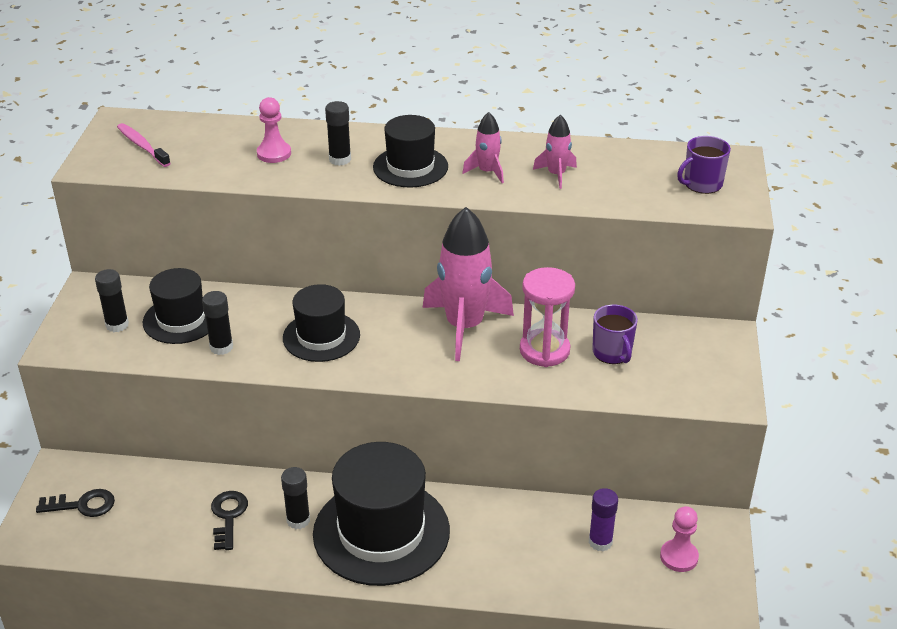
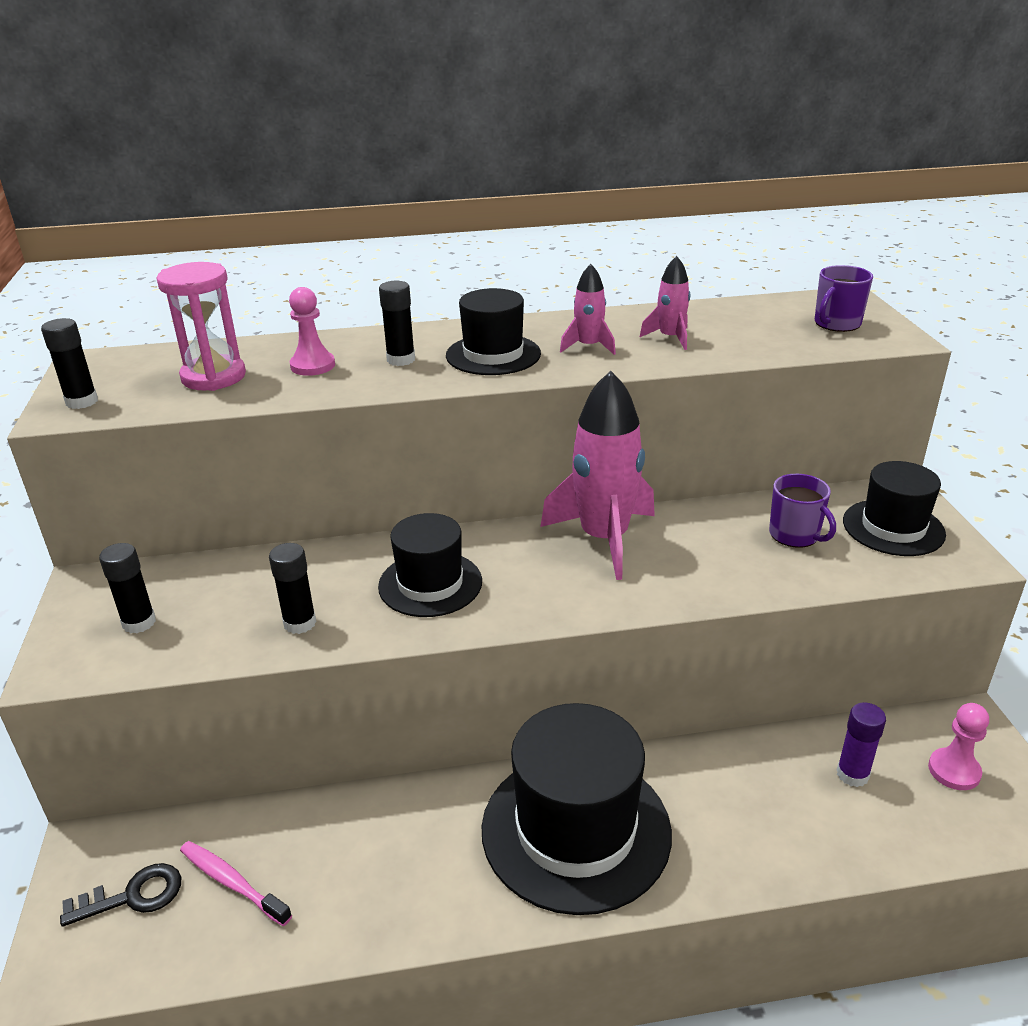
camera: 15 degrees left, 5 degrees down
(142, 146) = (130, 382): pink toothbrush -> pink toothbrush (232, 883)
(181, 319) = (230, 598): black hat -> black hat (893, 527)
(228, 516) = (356, 859): black key -> none
(298, 520) = (457, 841): black glue stick -> black glue stick (82, 402)
(544, 350) = (716, 547): pink hourglass -> pink hourglass (213, 377)

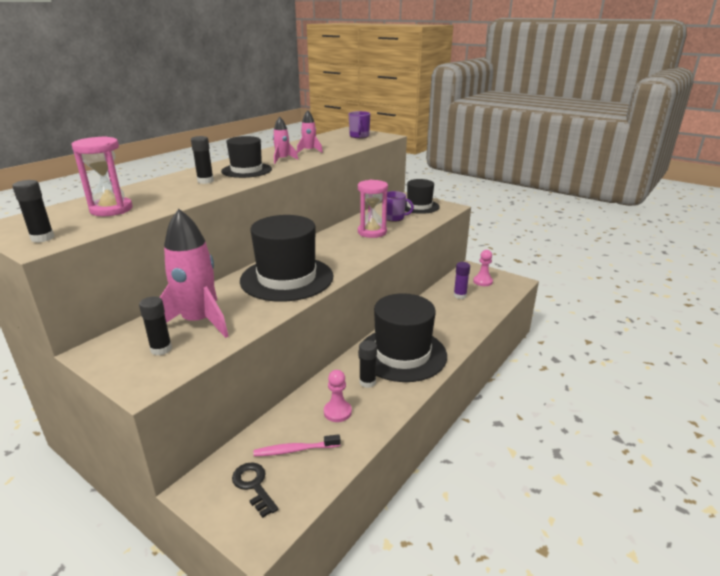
camera: 45 degrees left, 5 degrees down
(133, 896) = (253, 485): black key -> black key turned 60 degrees counterclockwise
(300, 623) = (250, 313): black glue stick -> black glue stick (367, 382)
(312, 365) = (162, 193): pink pawn -> pink pawn (337, 412)
(430, 584) = (287, 278): black hat -> black hat, size x1.70
(604, 538) = (332, 241): pink rocket -> pink rocket (198, 321)
(701, 551) = (372, 232): none -> pink hourglass

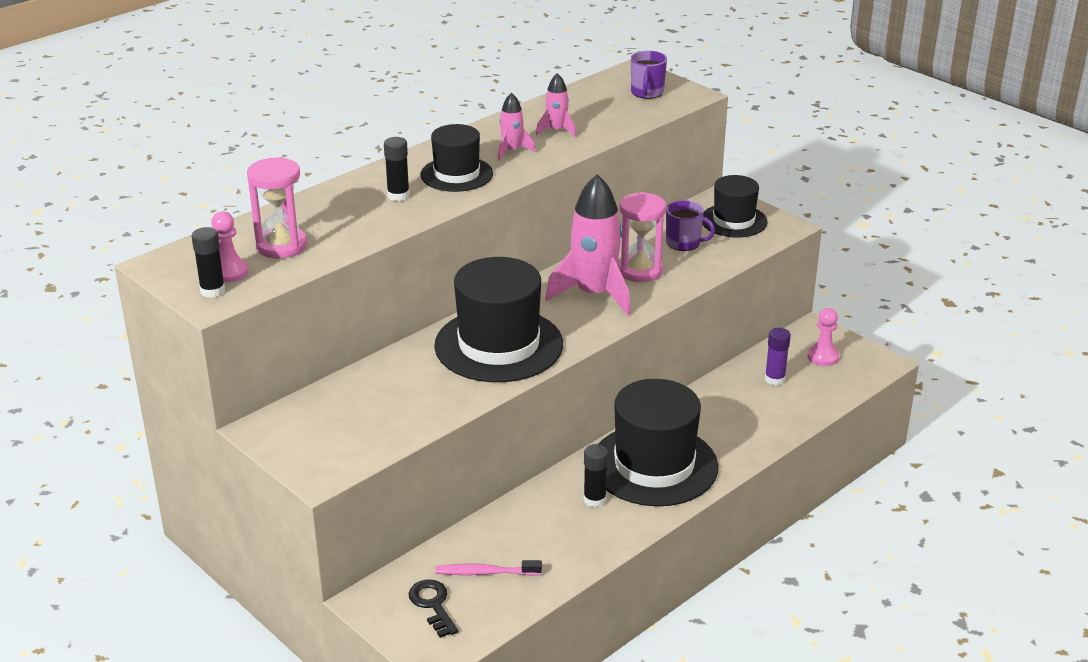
camera: 10 degrees right, 5 degrees up
(161, 349) = (337, 434): black glue stick -> none
(198, 321) = (380, 401): pink rocket -> pink rocket (594, 294)
(337, 412) = (546, 534): pink pawn -> pink pawn (229, 272)

